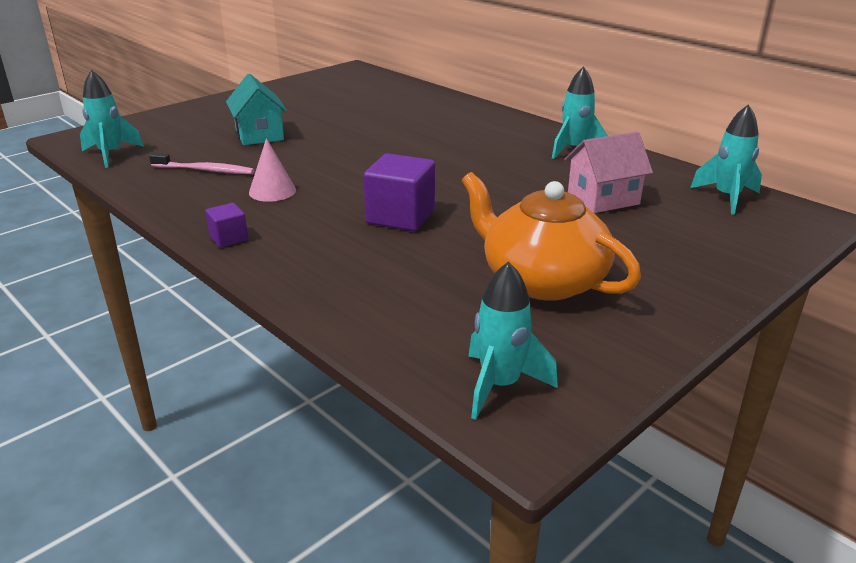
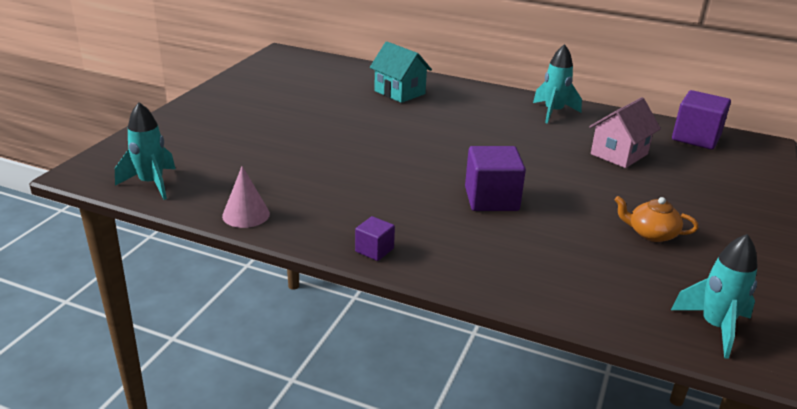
camera: 25 degrees left, 0 degrees up
(204, 170) = (269, 185): pink toothbrush -> none
(259, 135) = (277, 138): turquoise house -> turquoise house (399, 92)
(272, 191) = (357, 195): pink cone -> pink cone (246, 214)
(542, 280) = (651, 234): orange teapot -> orange teapot, size x0.49
(727, 198) = (696, 138): turquoise rocket -> purple cube

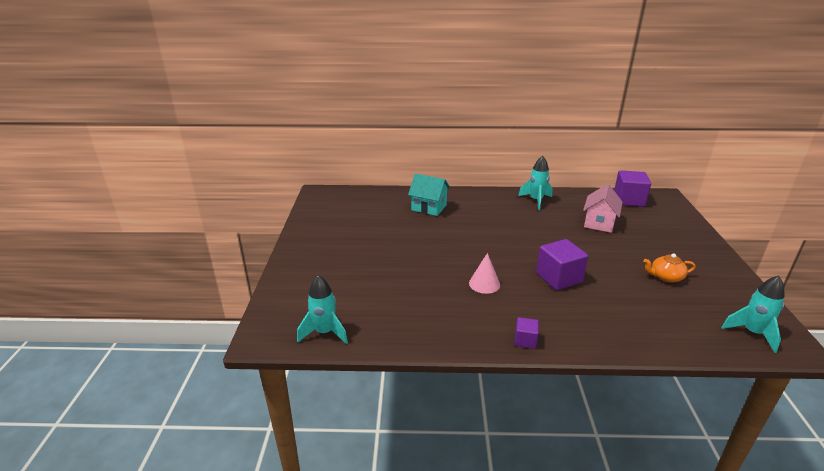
camera: 20 degrees left, 0 degrees up
(246, 214) = (416, 338): pink cone -> pink cone (484, 284)

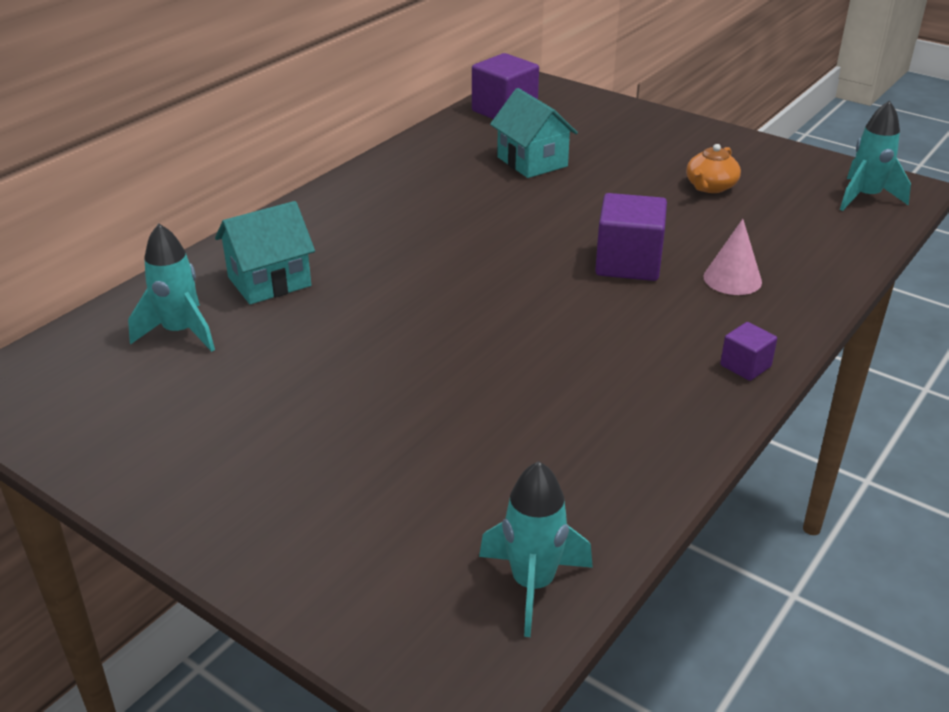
camera: 55 degrees left, 5 degrees up
(484, 284) = (572, 335): pink cone -> pink cone (732, 279)
(536, 201) = (401, 175): turquoise rocket -> turquoise rocket (180, 332)
(599, 223) = (532, 162): pink house -> turquoise house

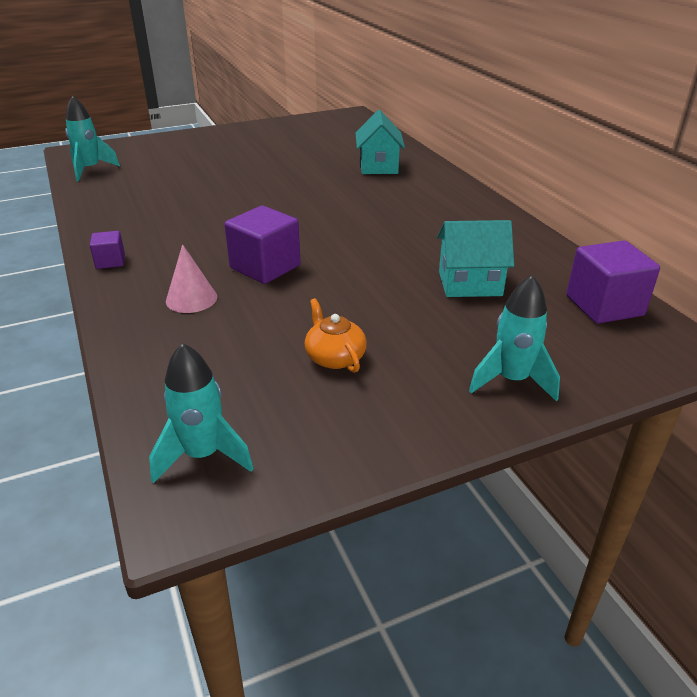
camera: 120 degrees right, 0 degrees up
(180, 332) = (353, 144): turquoise rocket -> turquoise rocket (511, 380)

